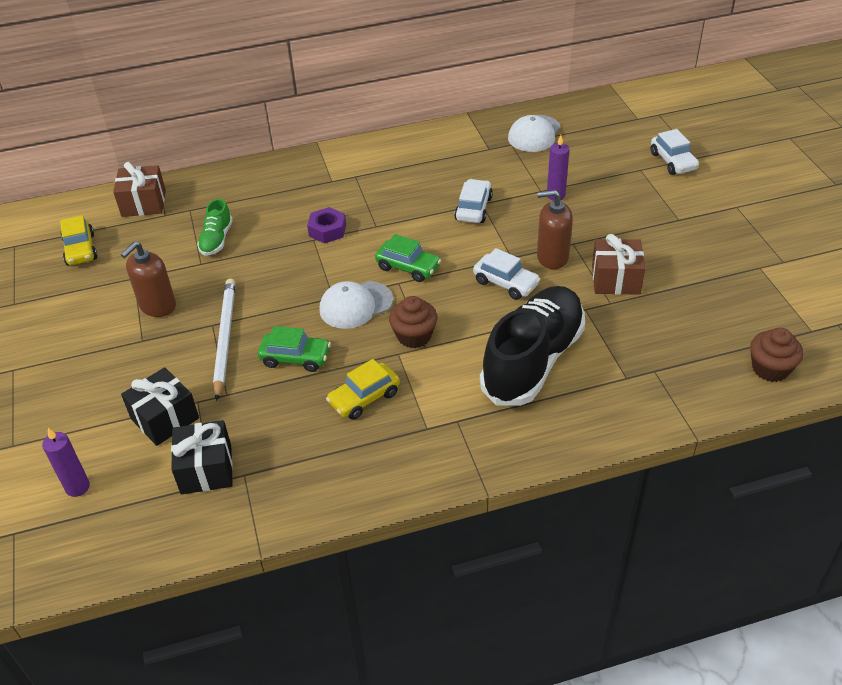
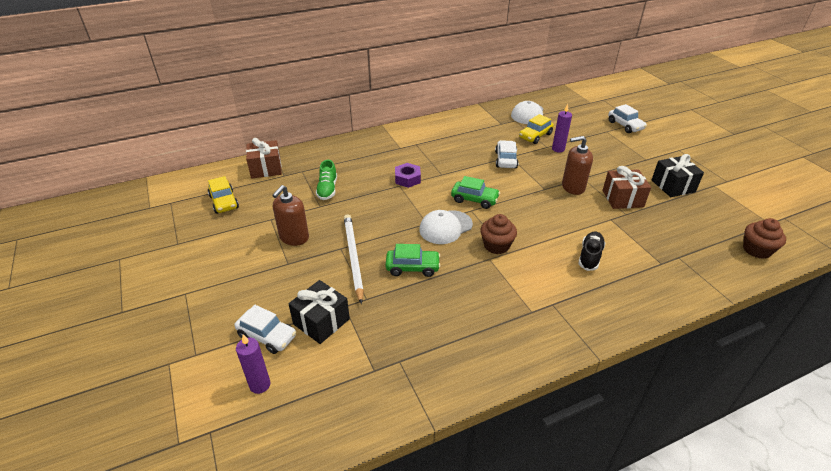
camera: 10 degrees left, 5 degrees down
(206, 469) = (367, 359): black gift -> black gift (673, 186)
(364, 398) = (475, 293): yellow car -> yellow car (535, 136)
(506, 283) = (548, 205): white car -> white car (267, 336)
(533, 360) = (590, 256): black shoe -> black shoe, size x0.45

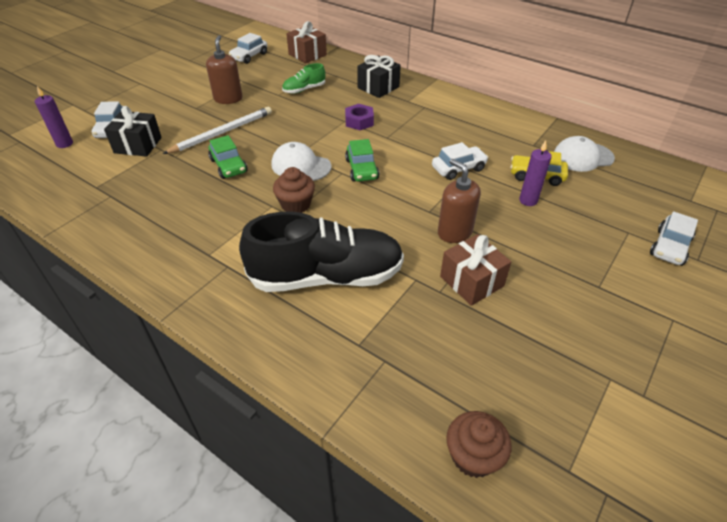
camera: 60 degrees right, 5 degrees up
(224, 202) = (249, 56): yellow car -> white car
(294, 237) = (228, 99): brown soap dispenser -> brown soap dispenser turned 90 degrees clockwise
(590, 256) = (326, 277): black shoe -> black shoe, size x2.21
(673, 186) = (556, 328): black gift -> black gift (378, 87)

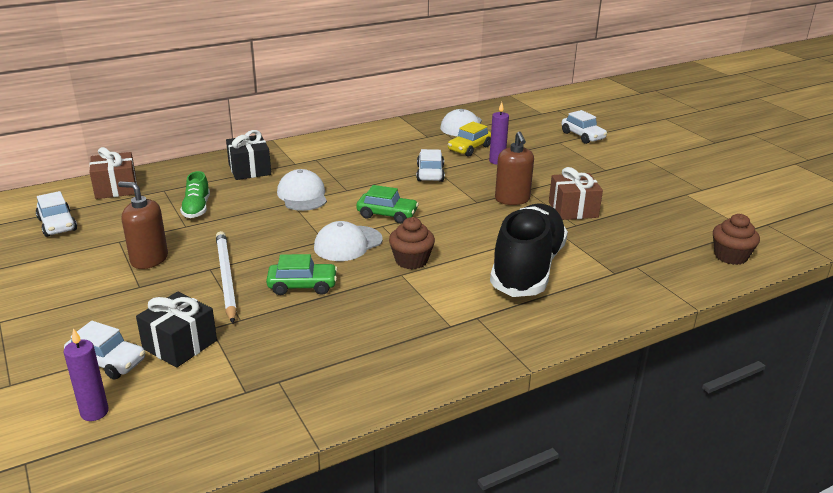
camera: 65 degrees left, 15 degrees down
(359, 121) = (302, 195): purple nut -> white cap
(454, 232) = (512, 199): brown soap dispenser -> brown soap dispenser turned 90 degrees counterclockwise

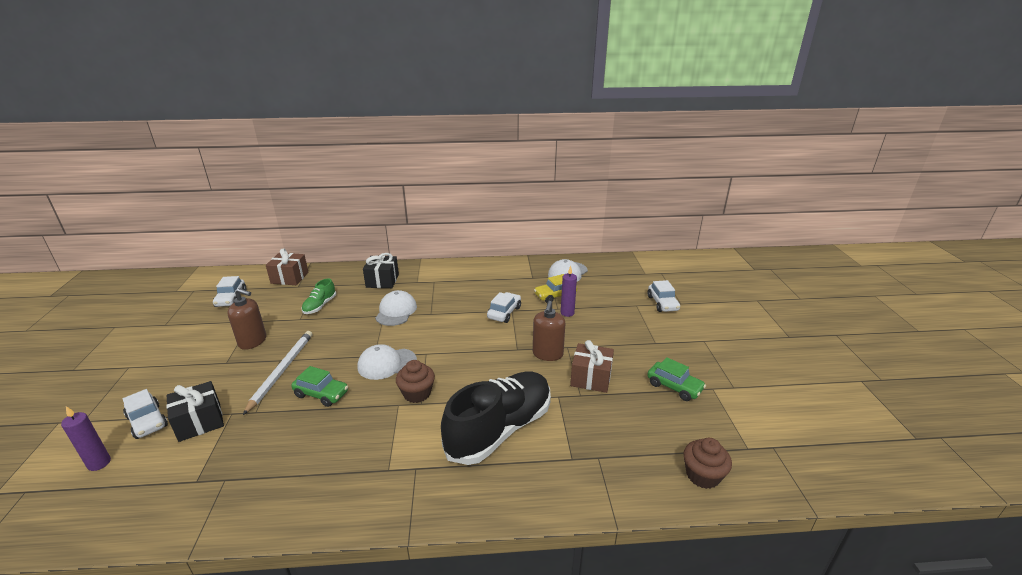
camera: 25 degrees right, 0 degrees up
(149, 259) = (252, 341): brown soap dispenser -> brown soap dispenser turned 150 degrees clockwise
(387, 214) = (438, 344): green car -> green car (674, 387)

